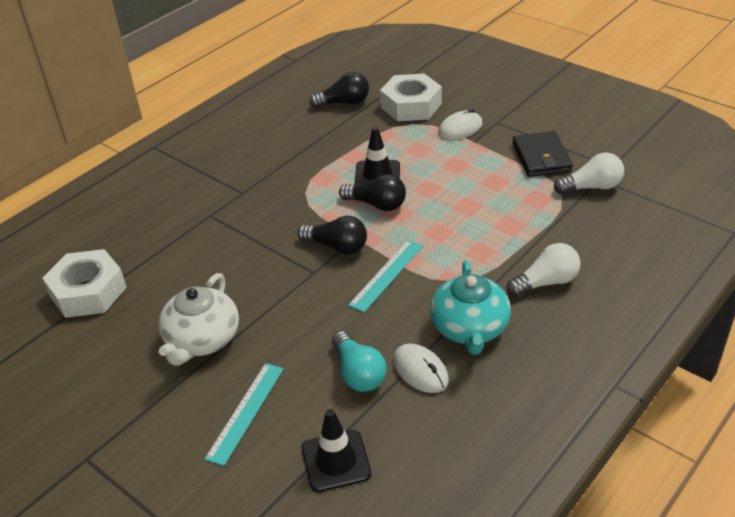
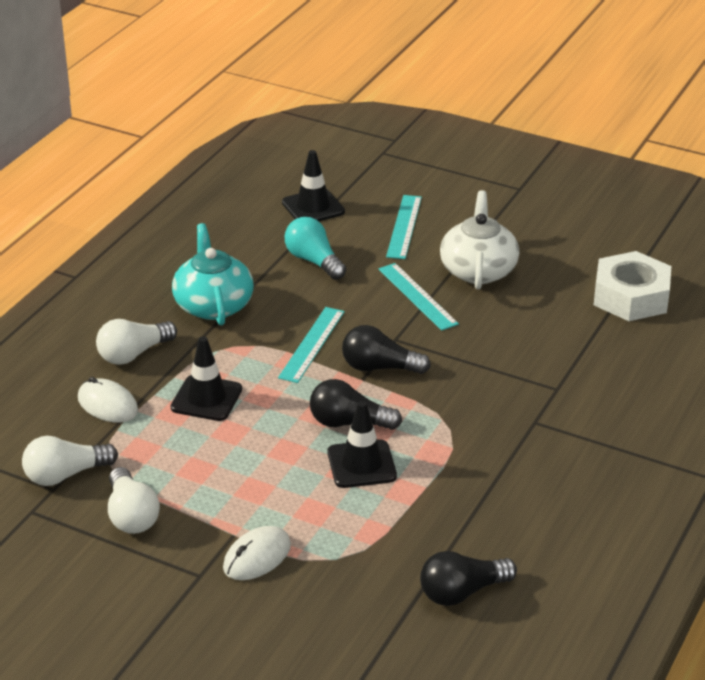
camera: 165 degrees right, 5 degrees down
(274, 315) = (417, 296): none -> turquoise ruler
(411, 105) = (346, 597): white nut -> none
(420, 371) = (256, 268): white mouse -> white mouse (107, 404)
(484, 234) = (206, 398): none -> black traffic cone
(541, 157) = (131, 515): black wallet -> white light bulb

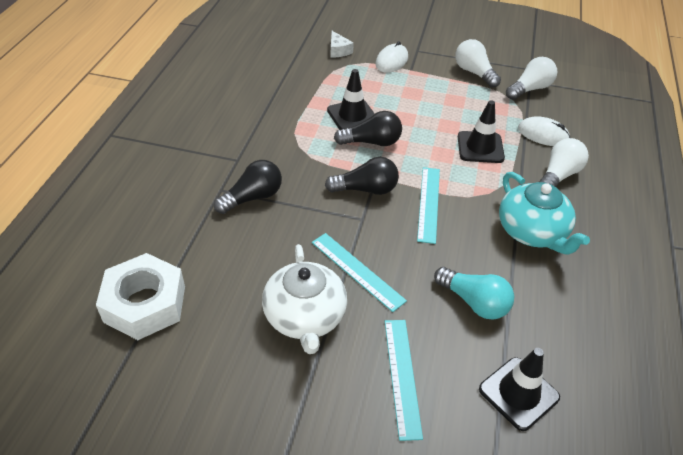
camera: 165 degrees right, 10 degrees up
(341, 592) = (338, 50): none -> white cheese
(462, 592) = (273, 57): black light bulb -> black light bulb (253, 197)

